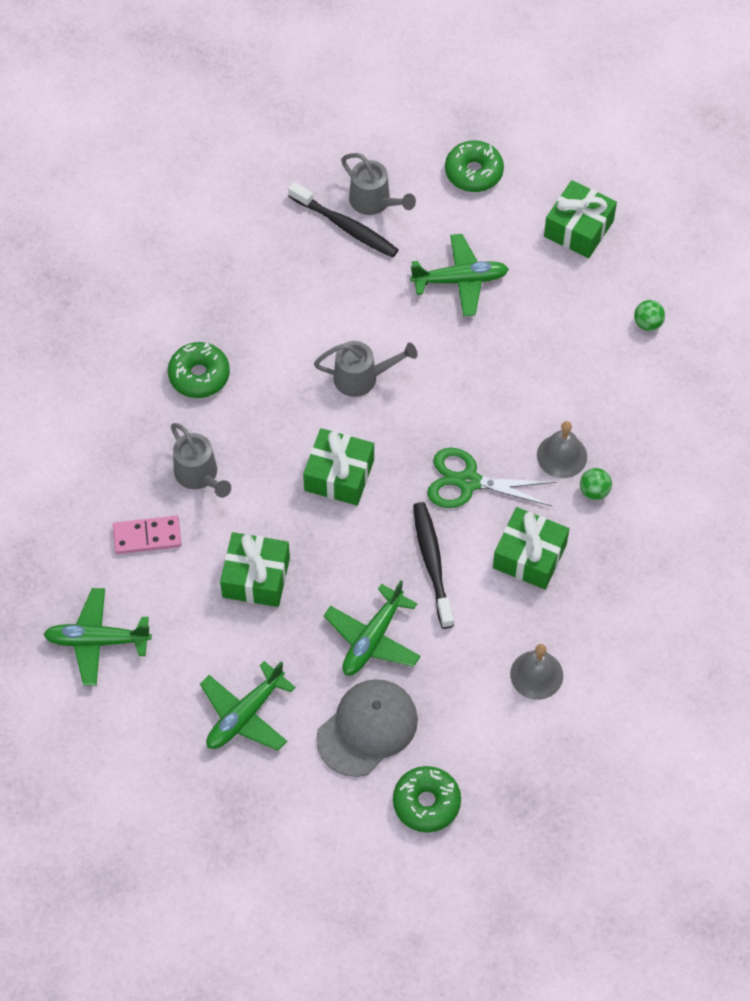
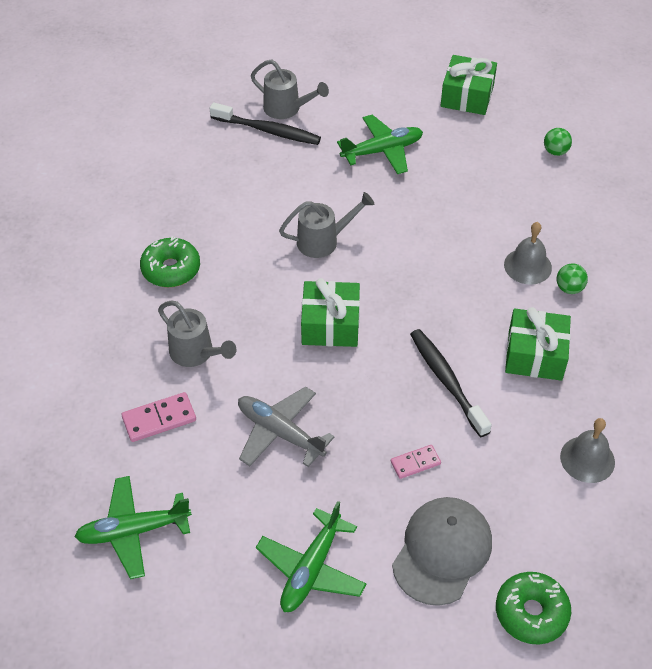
camera: 15 degrees left, 10 degrees down
(256, 577) = (280, 432): green gift -> grey plane
(372, 639) = (415, 463): green plane -> pink domino
(468, 482) = (453, 305): green scissors -> none
(473, 172) = (363, 73): green donut -> none

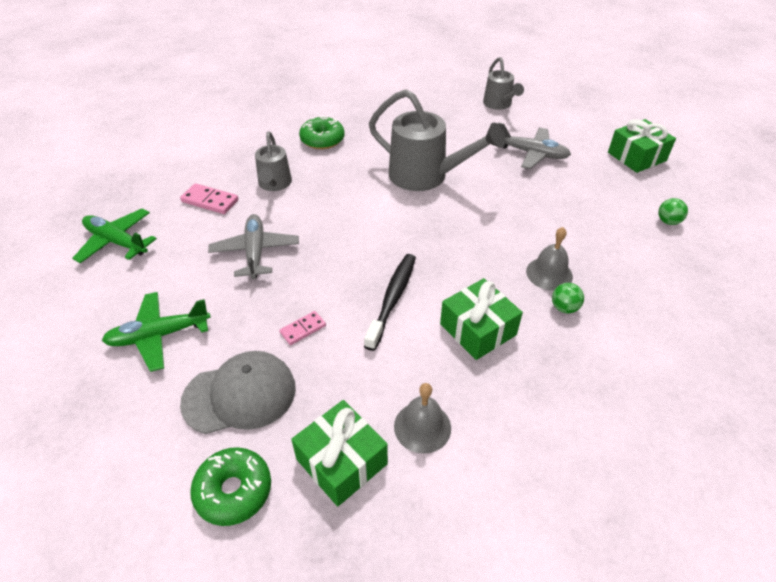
camera: 45 degrees right, 5 degrees down
(268, 131) = (472, 108): black toothbrush -> none
(323, 241) = (426, 176): grey watering can -> grey watering can, size x1.73
(330, 325) = (366, 219): green gift -> green gift (341, 461)
(382, 151) = (532, 154): green plane -> grey plane
(415, 463) = (303, 329): pink domino -> pink domino turned 60 degrees counterclockwise

